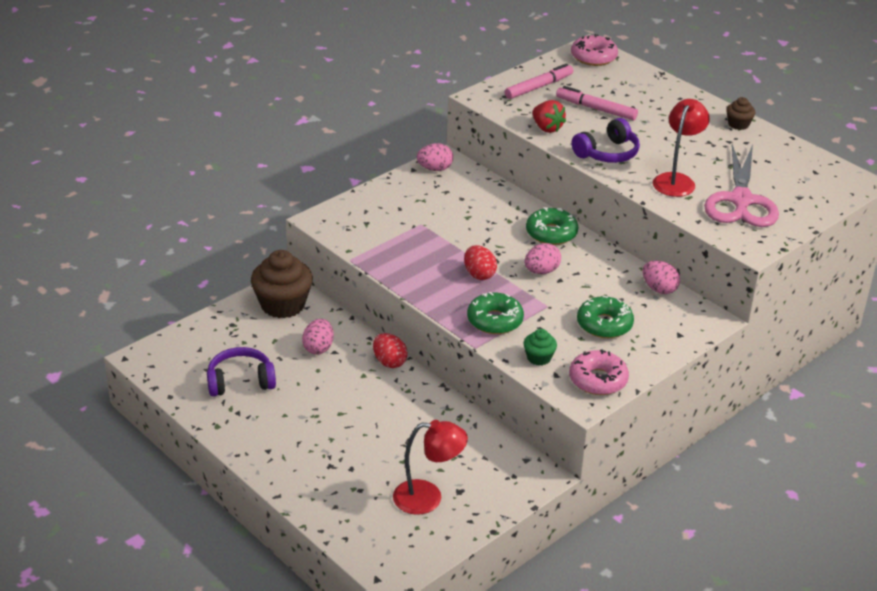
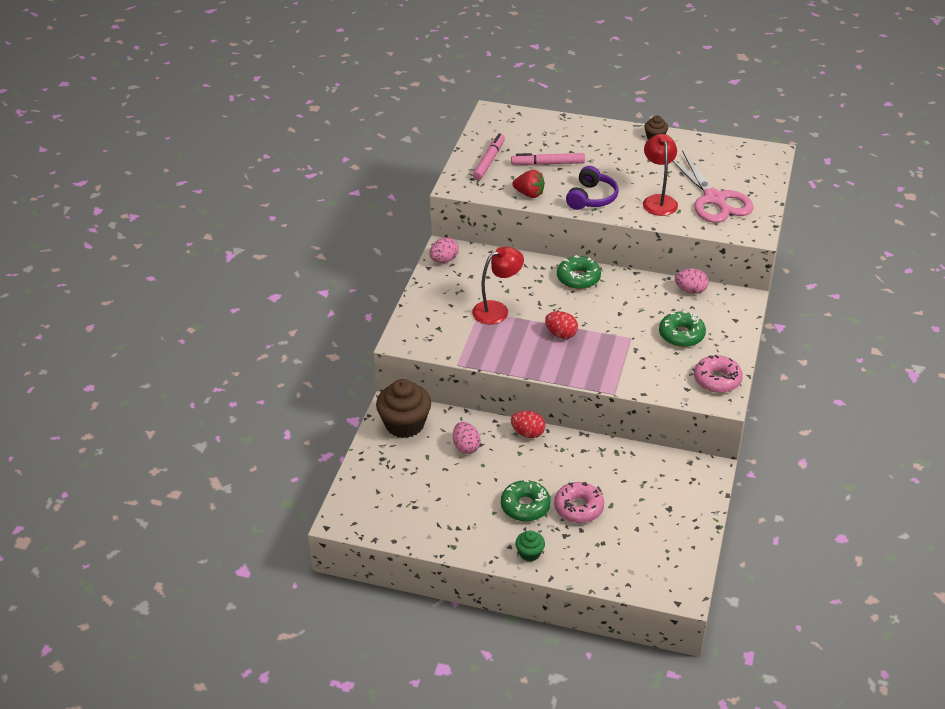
camera: 30 degrees left, 5 degrees up
(240, 381) = (435, 502): purple headphones -> none
(428, 498) = (654, 524): red lamp -> red lamp (497, 310)
(495, 320) = (607, 366): green donut -> green donut (525, 506)
(539, 358) = (664, 381): green cupcake -> green cupcake (529, 553)
(541, 271) = (601, 312): pink egg -> none
(593, 57) = (503, 119): pink donut -> pink donut (578, 508)

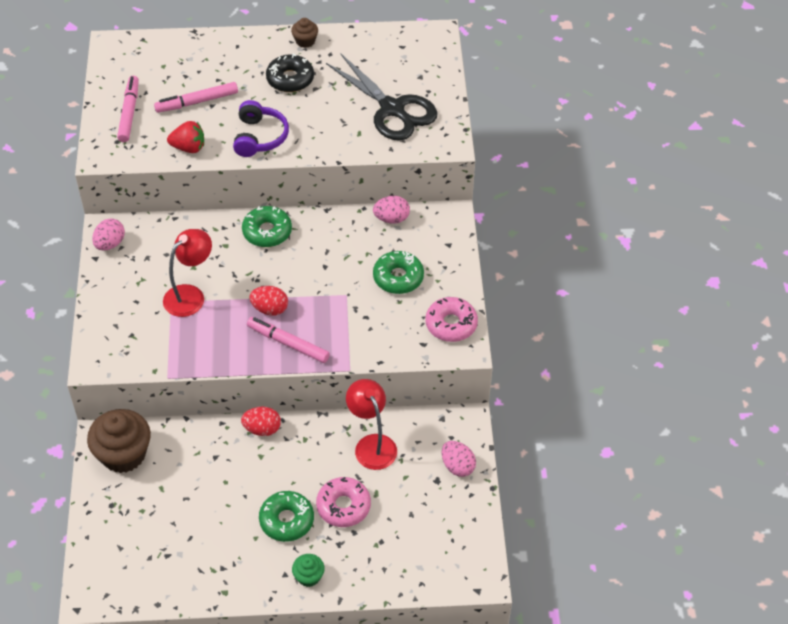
camera: 20 degrees left, 10 degrees up
(466, 447) = (200, 464): pink egg -> pink egg (457, 466)
(568, 362) = (288, 343): none -> pink marker
(632, 162) = (290, 79): none -> black donut
(658, 200) = (333, 124): red lamp -> red lamp (372, 444)
(714, 199) = (392, 109): pink scissors -> black scissors

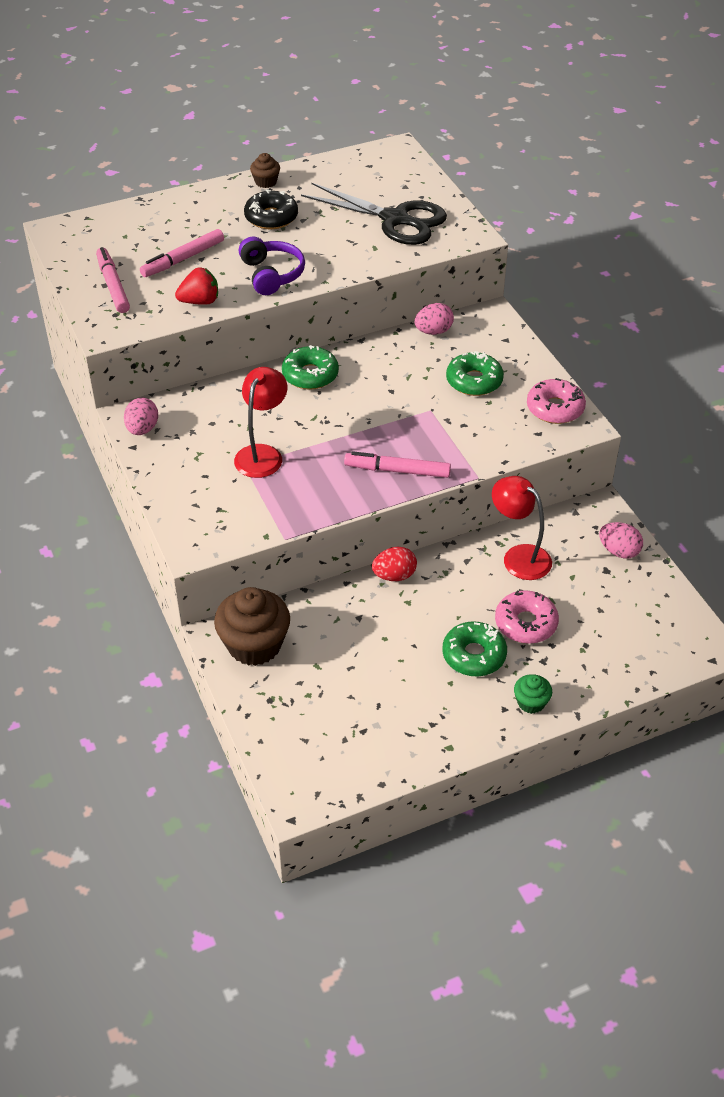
camera: 20 degrees left, 5 degrees down
(270, 309) = (357, 444): red egg -> none

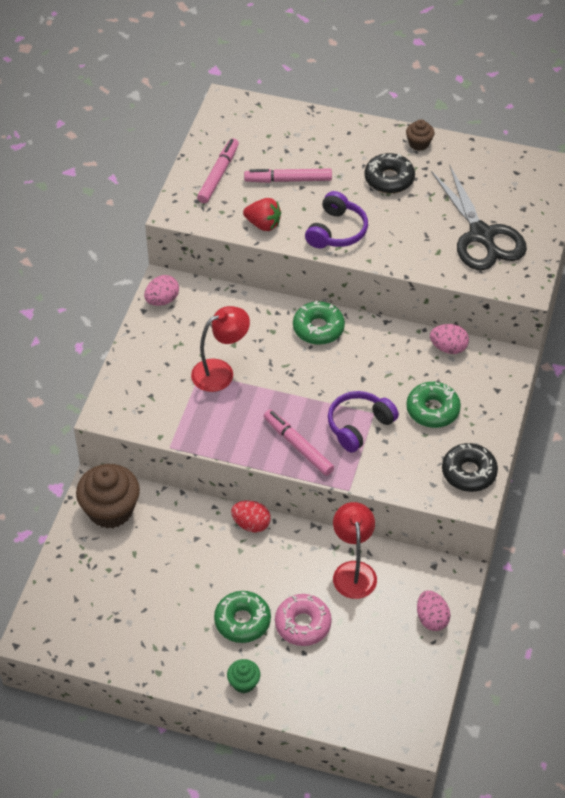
camera: 40 degrees right, 5 degrees up
(429, 426) = (359, 426): none -> purple headphones
(555, 408) = (469, 472): pink donut -> black donut

